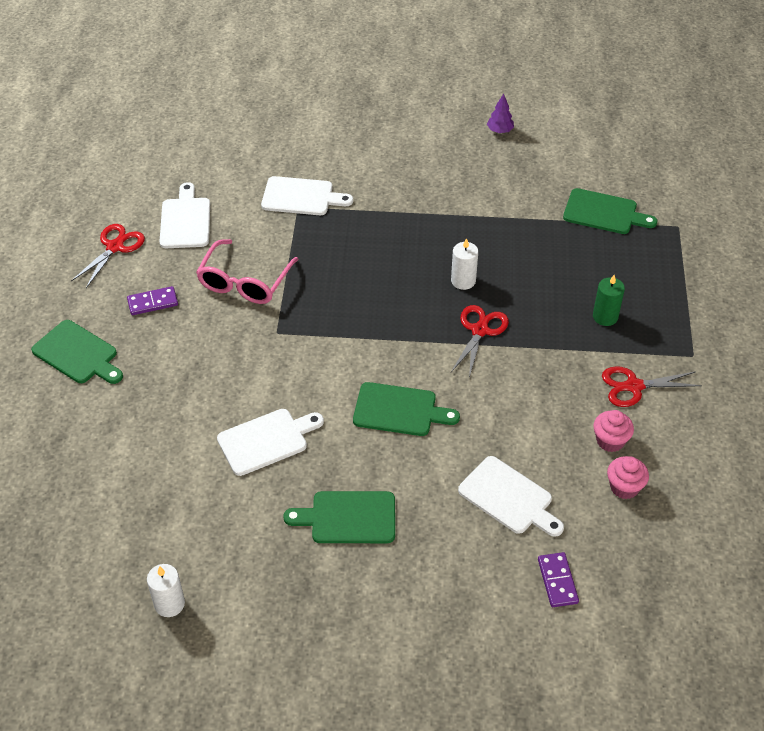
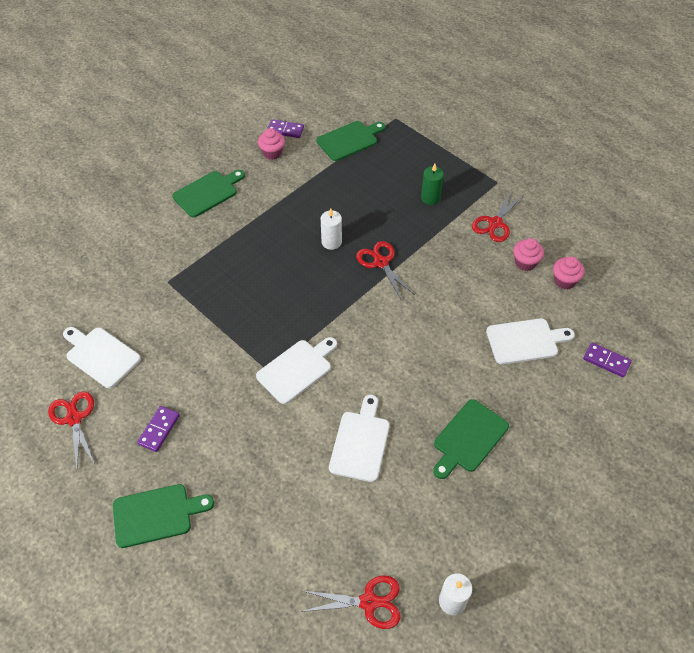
camera: 50 degrees left, 5 degrees up
(119, 543) = (369, 602): none -> red scissors
(244, 282) = (202, 359): pink glasses -> none
(301, 197) = (160, 273): white cutting board -> white cutting board (297, 369)
(399, 410) = (405, 349): green cutting board -> green cutting board (208, 193)
(499, 131) = (225, 136): purple tree -> none
(519, 173) = (272, 153): none -> pink cupcake
(558, 162) = (285, 130): none -> purple domino

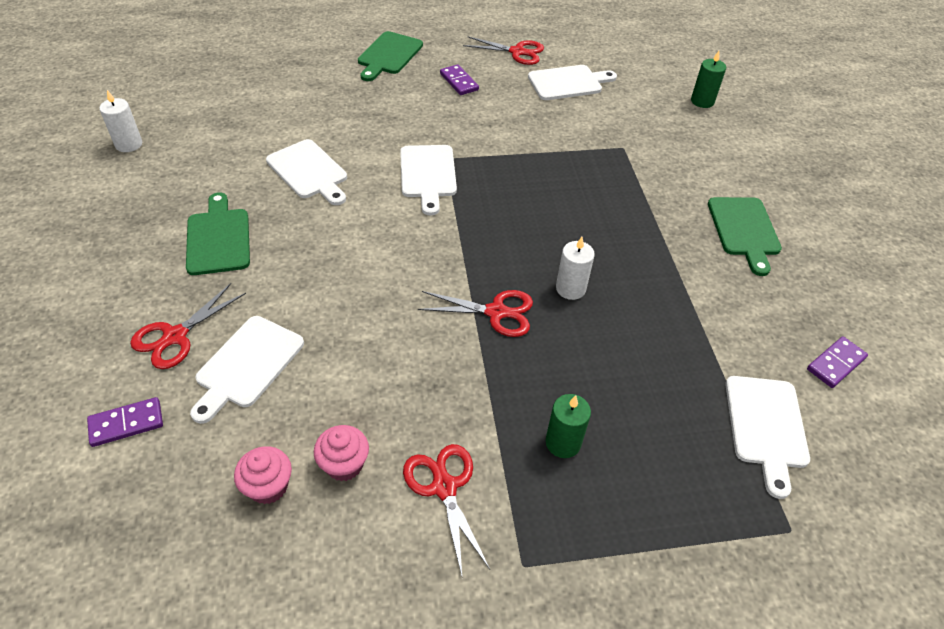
camera: 125 degrees right, 5 degrees down
(65, 265) = (702, 101): none -> green candle
(272, 153) = (788, 323): pink cupcake -> none
(349, 140) = (766, 426): green cutting board -> white cutting board
(369, 602) = (192, 109): red scissors -> red scissors (175, 336)

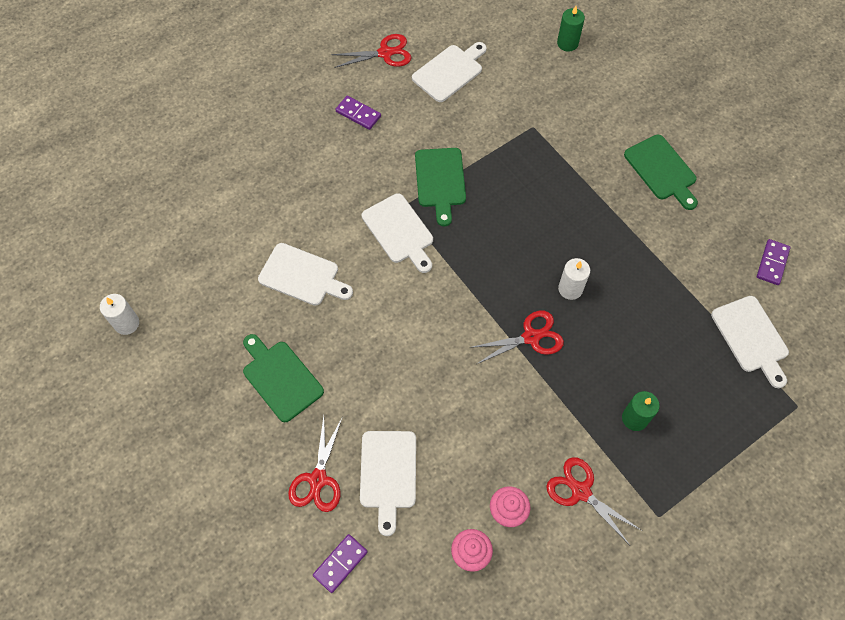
camera: 25 degrees left, 15 degrees up
(389, 55) = (276, 110): green cutting board -> green cutting board (440, 181)

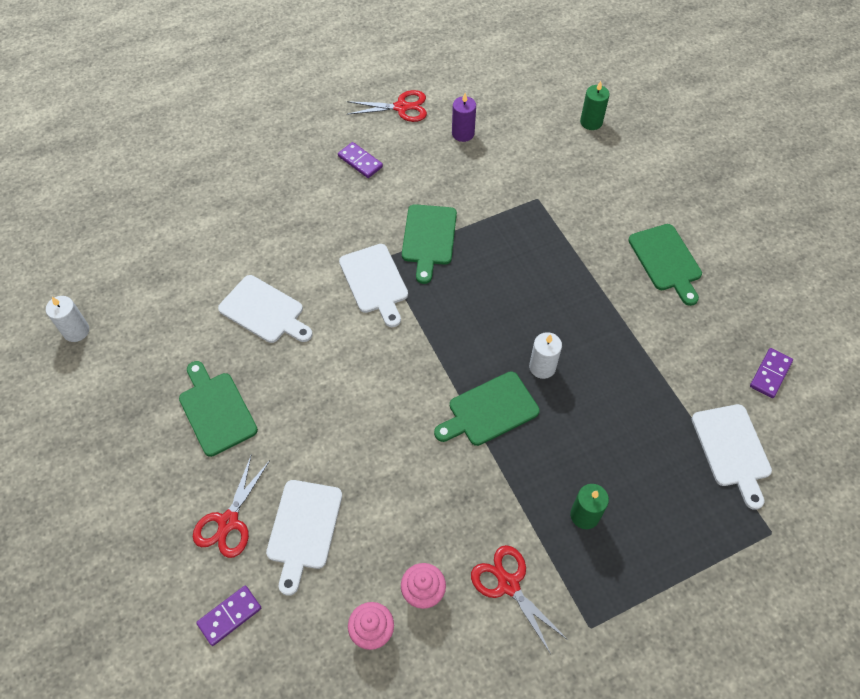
camera: 10 degrees right, 5 degrees down
(449, 72) = (463, 133): white cutting board -> purple candle
(531, 337) = (489, 410): red scissors -> green cutting board

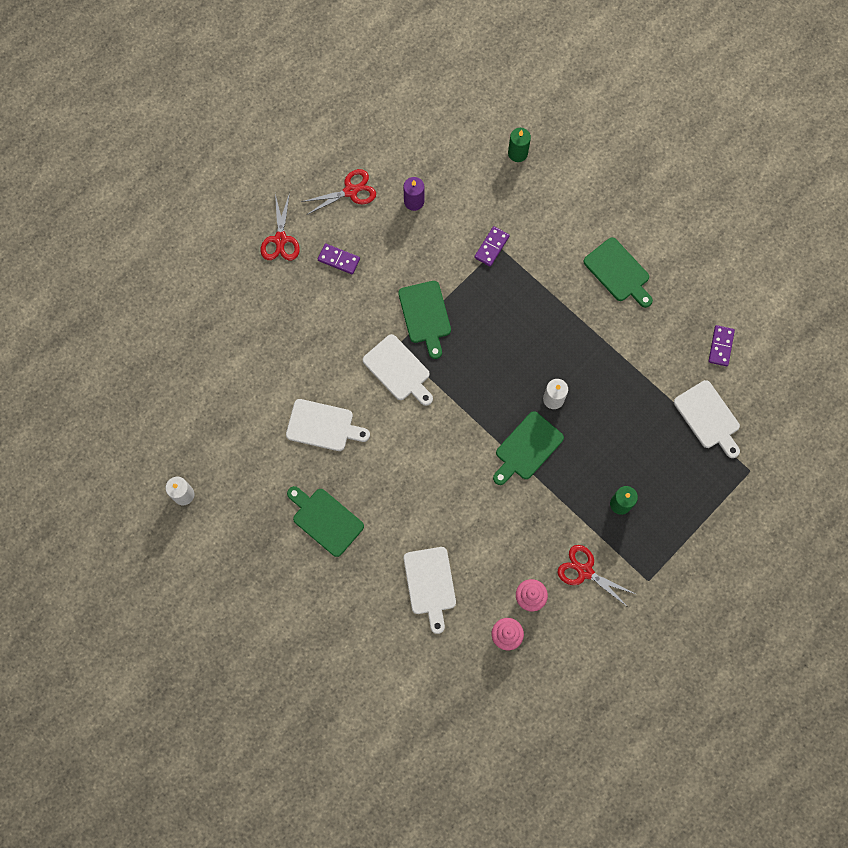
camera: 20 degrees left, 15 degrees up
(228, 522) = (375, 599): red scissors -> red scissors (280, 239)
(229, 616) = (406, 661): purple domino -> purple domino (491, 247)

